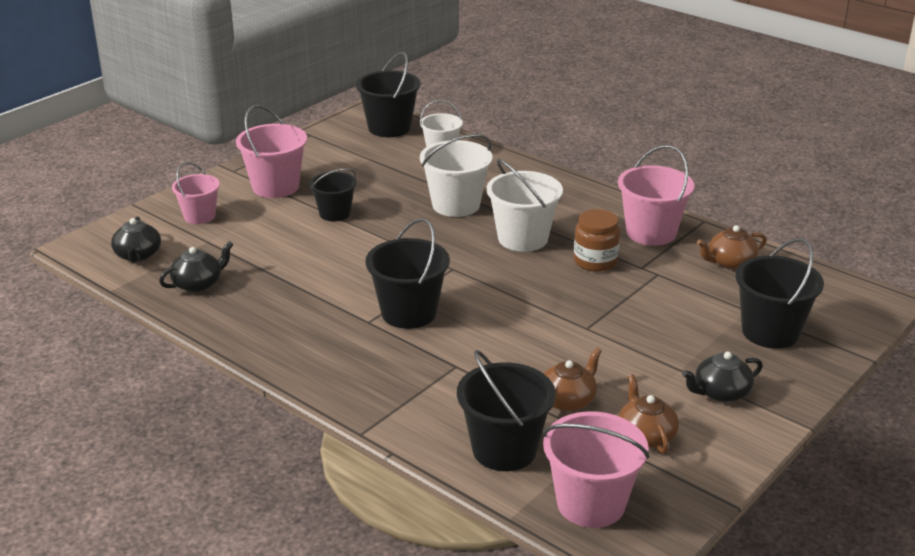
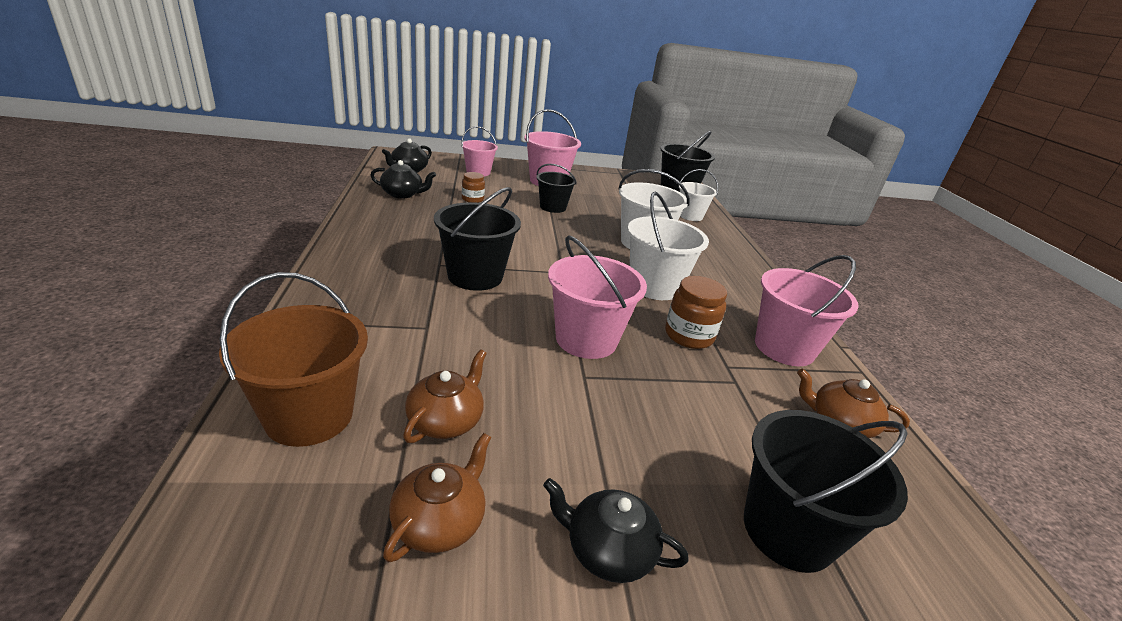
camera: 40 degrees right, 0 degrees up
(261, 249) = (472, 199): none -> brown jar
(504, 450) = (309, 416): black bucket -> brown bucket
(568, 400) = (446, 420): brown teapot -> brown teapot turned 60 degrees counterclockwise
(591, 504) = (242, 543): pink bucket -> pink bucket (586, 339)

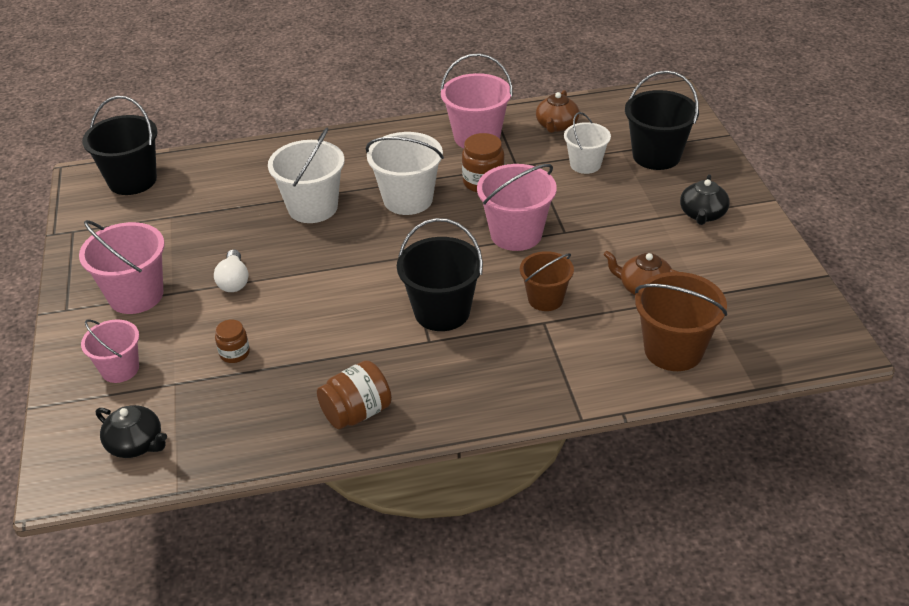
camera: 90 degrees left, 10 degrees up
(378, 226) = (357, 413): none -> brown jar
(402, 194) = (242, 422): black teapot -> none
(440, 522) = (719, 273): brown teapot -> none
(464, 336) = (545, 299): none -> brown bucket
(553, 207) = (234, 281): black bucket -> white light bulb
(690, 216) = (216, 173): white bucket -> white bucket (585, 164)

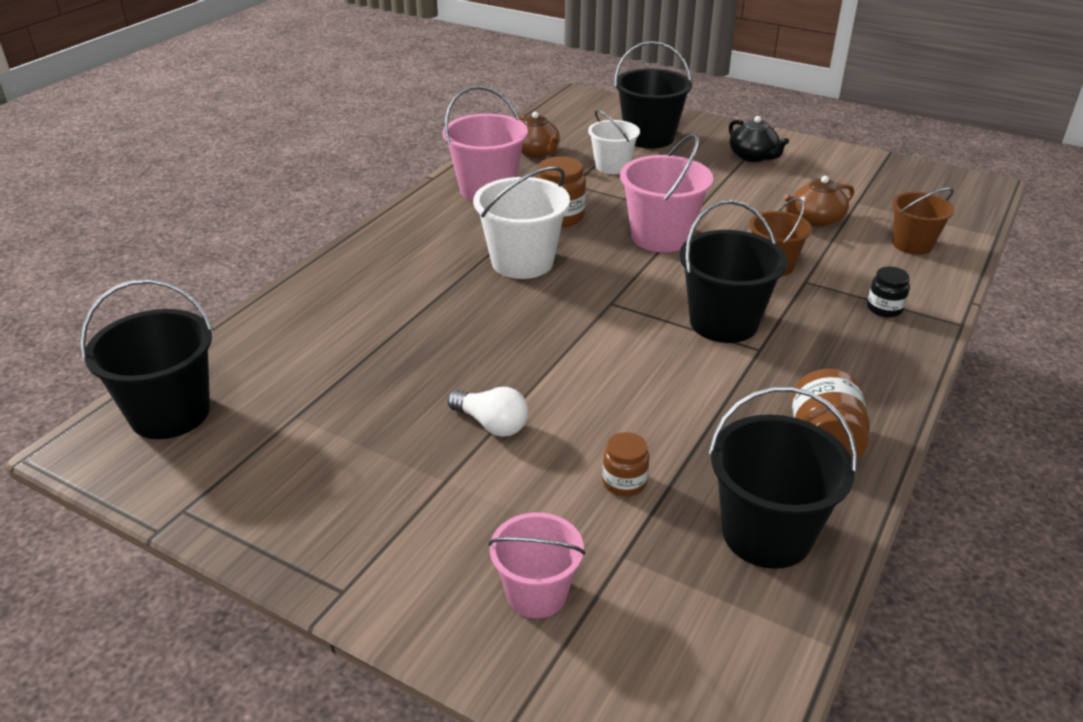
camera: 50 degrees left, 5 degrees down
(136, 295) = (406, 513): pink bucket -> none
(136, 444) = (704, 644): black teapot -> none
(244, 427) = (766, 534): none -> black bucket
(312, 207) = (444, 317): white bucket -> none
(555, 374) = (884, 308): none -> black jar
(673, 350) = (912, 244): brown bucket -> brown bucket, size x0.64

